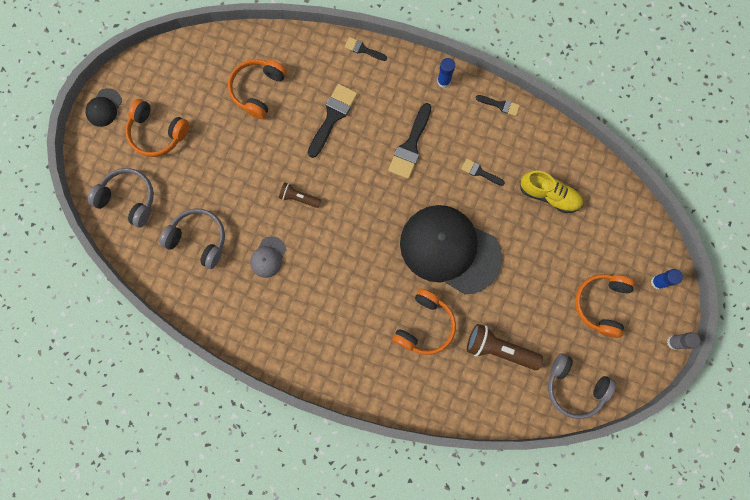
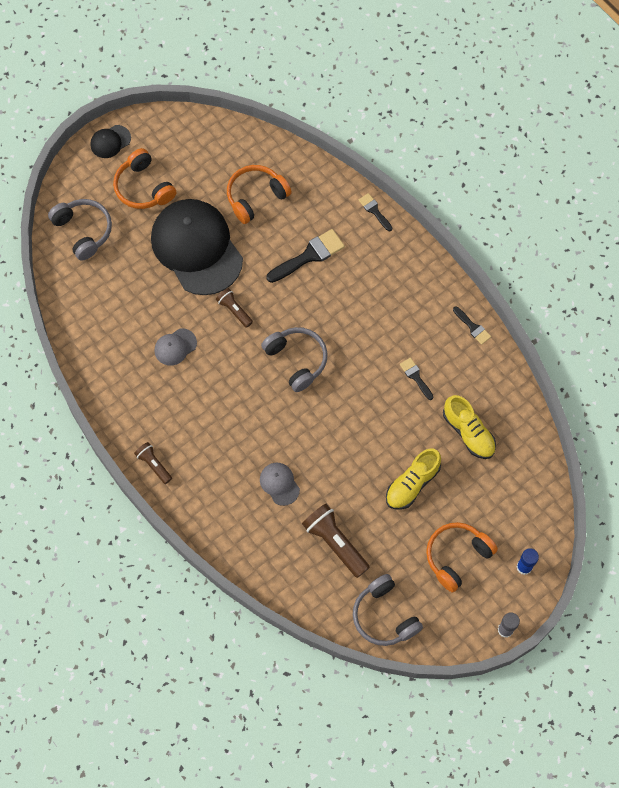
camera: 30 degrees right, 10 degrees down
(198, 239) = (123, 298): grey headphones -> grey headphones (297, 360)
(311, 369) = (154, 465): none -> brown flashlight
(410, 146) = (365, 319): black brush -> none
(425, 325) = (279, 484): orange headphones -> grey cap
(444, 81) = (432, 278): blue glue stick -> none
(450, 249) = (344, 430): black cap -> black cap (196, 248)
(530, 264) = (412, 484): none -> yellow shoe

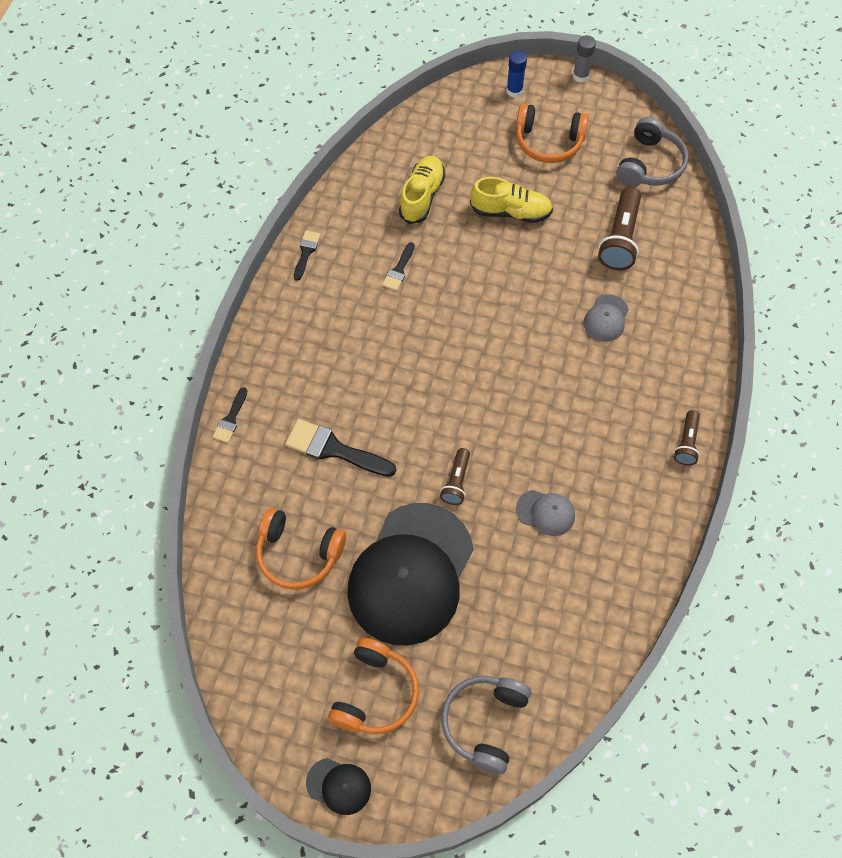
camera: 125 degrees left, 5 degrees down
(297, 360) = (465, 384): grey headphones -> none

